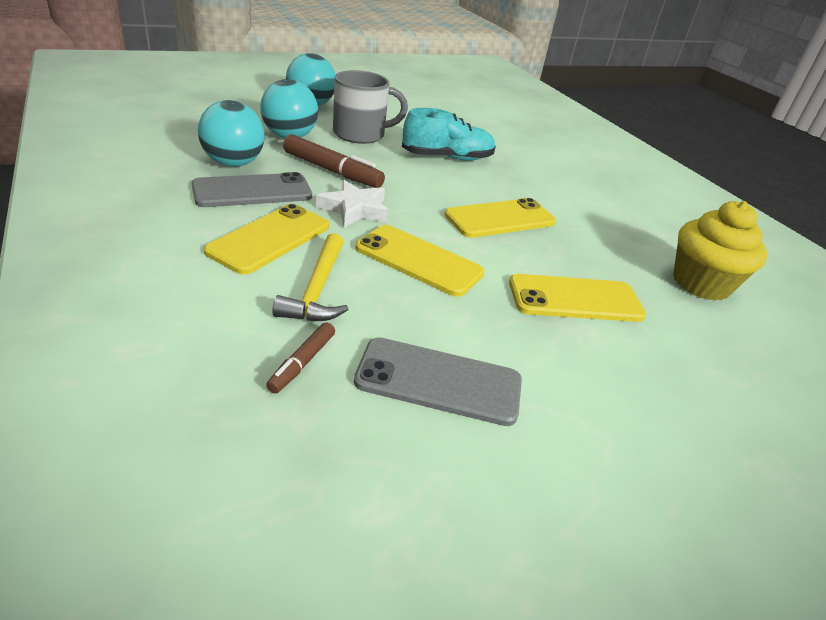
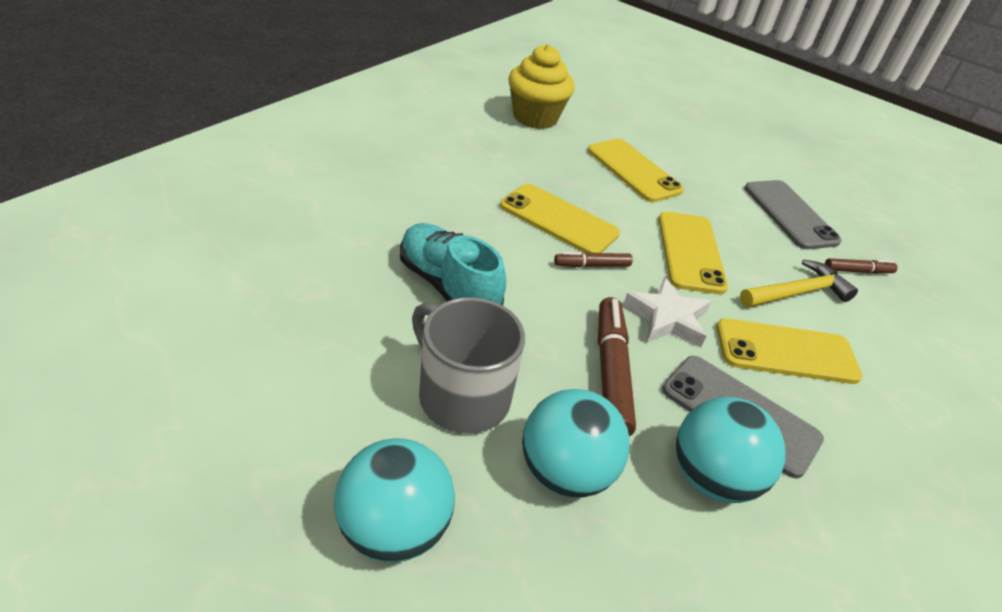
camera: 120 degrees left, 5 degrees up
(434, 208) = (592, 265): none -> brown marker

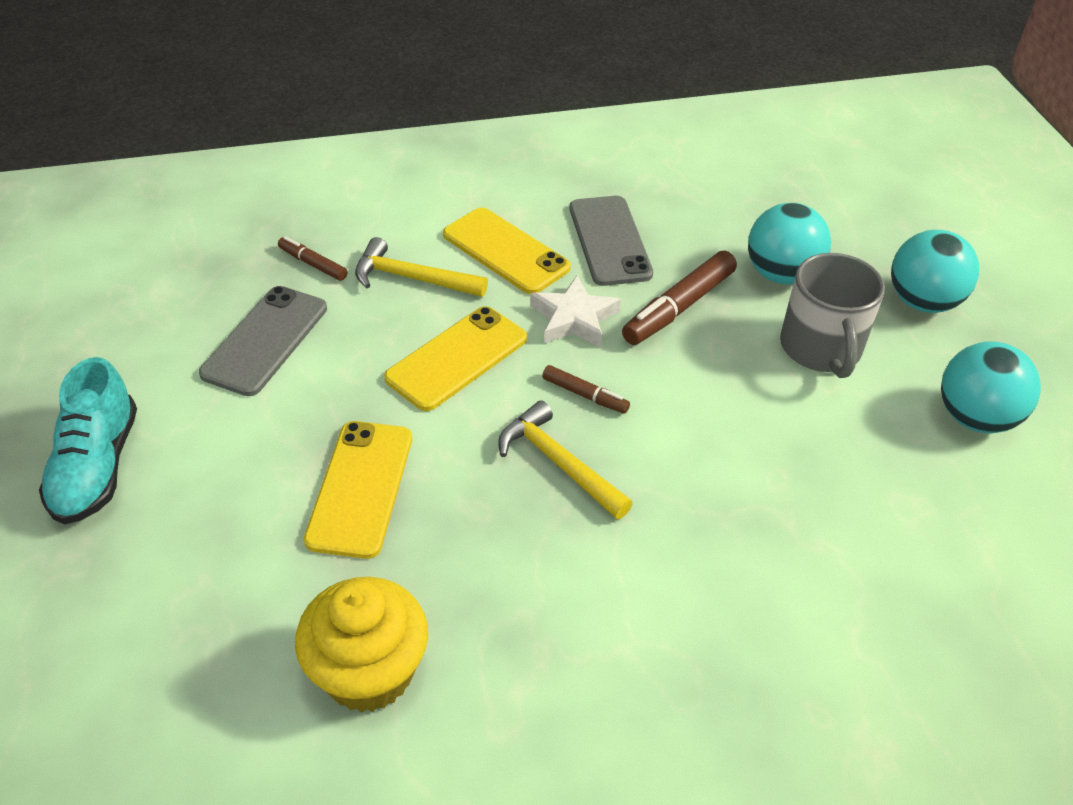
camera: 135 degrees left, 5 degrees up
(448, 286) = (761, 443): turquoise shoe -> turquoise shoe (96, 467)
(558, 220) = (558, 463): yellow phone -> yellow hammer
(711, 477) = (680, 227): turquoise ball -> turquoise ball (975, 417)

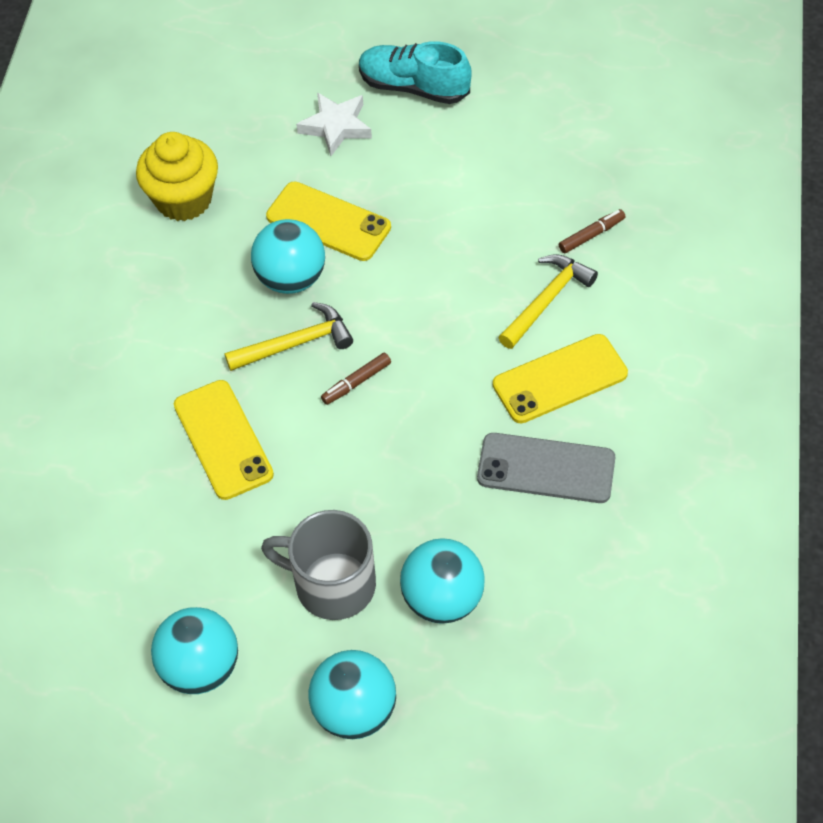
camera: 115 degrees right, 10 degrees up
(265, 340) = (505, 191): grey phone -> none
(457, 358) = (434, 308): yellow phone -> yellow phone (223, 440)
(465, 498) = (291, 278): none -> turquoise ball
(574, 318) = (449, 404): white star -> white star (336, 126)
(679, 307) = (431, 490): brown marker -> none

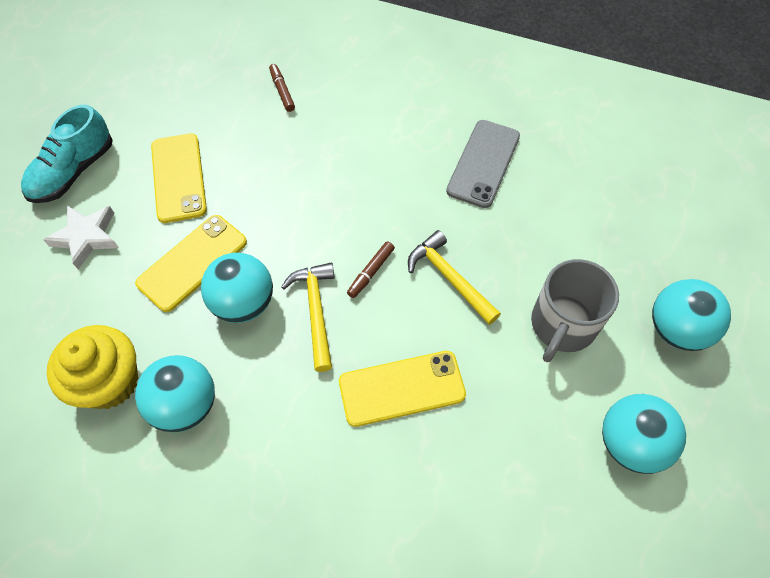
camera: 80 degrees left, 5 degrees up
(356, 382) = (371, 272): brown marker -> brown marker turned 60 degrees clockwise
(443, 599) = (585, 251): turquoise ball -> turquoise ball (185, 405)
(547, 300) = (332, 130): yellow hammer -> yellow hammer (449, 278)
(560, 379) = (407, 138): yellow phone -> yellow phone (178, 178)

